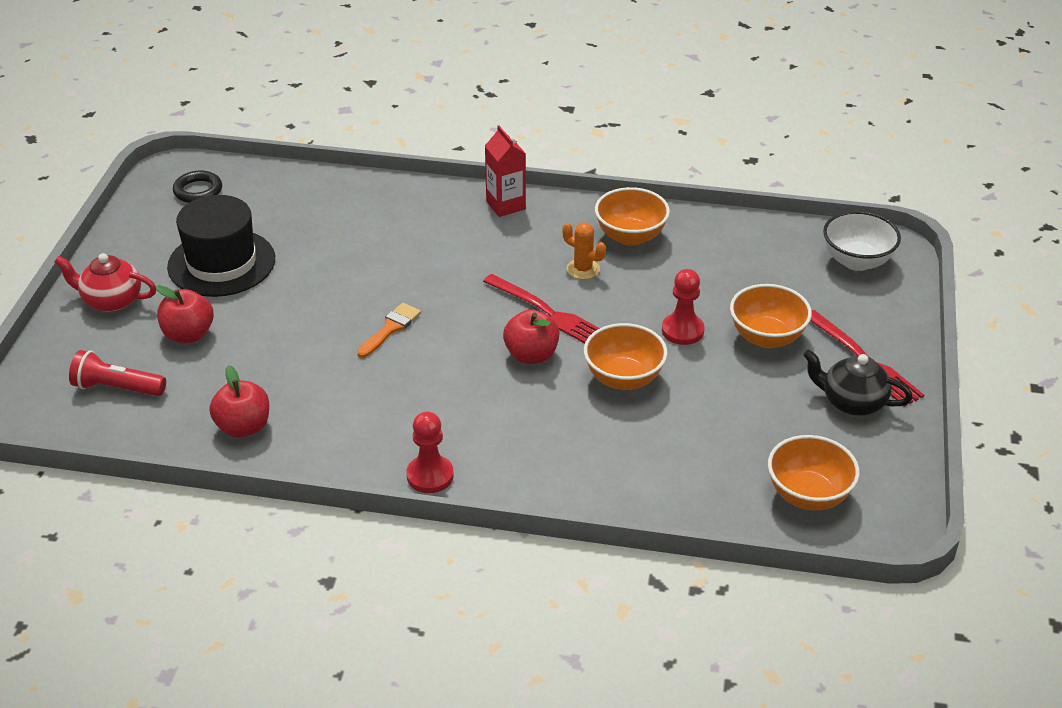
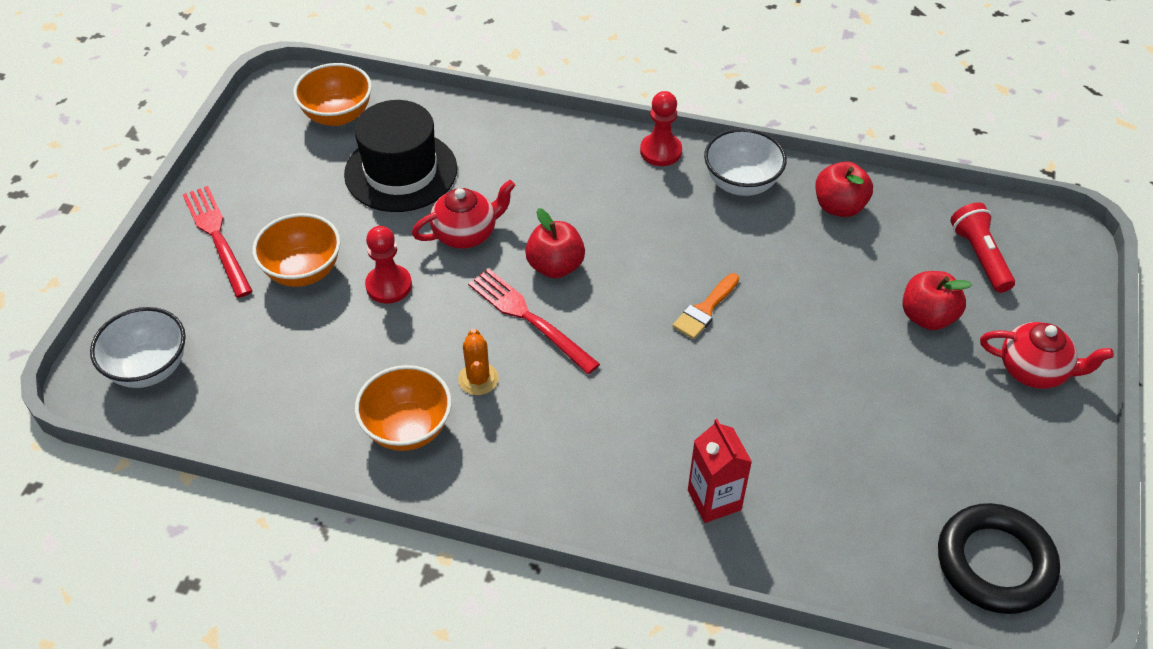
camera: 175 degrees left, 10 degrees up
(117, 388) = (979, 256): red flashlight -> red flashlight turned 120 degrees counterclockwise
(198, 191) = (995, 563): black ring -> black ring, size x1.70
(221, 263) = (921, 421): black hat -> black hat (401, 171)
(343, 445) = (741, 183): none -> white bowl
(506, 205) = (560, 499): red carton -> red carton (714, 500)
(583, 269) = (478, 379): orange cactus -> orange cactus turned 45 degrees clockwise
(623, 378) = (466, 233): orange bowl -> red teapot
(852, 402) = (254, 194): black teapot -> none

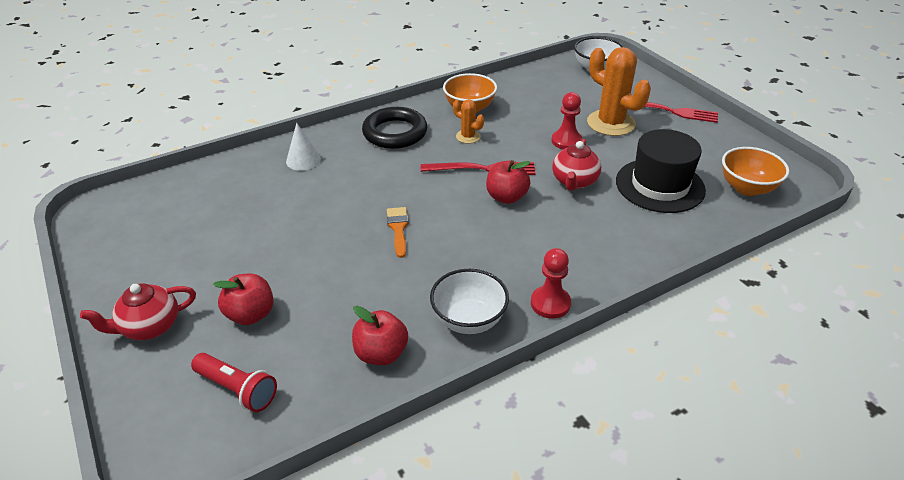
camera: 135 degrees right, 10 degrees down
(303, 271) = (611, 123): orange bowl -> orange cactus
(714, 500) = (303, 160): red carton -> white cone
(995, 563) = (133, 214): black ring -> black ring (395, 133)

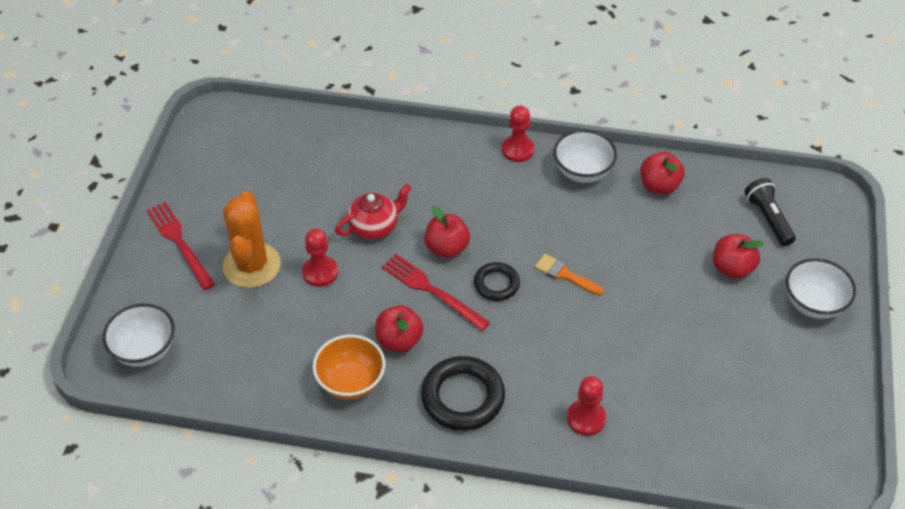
camera: 140 degrees left, 10 degrees up
(149, 327) = (813, 304): red teapot -> white bowl
(237, 389) = (768, 218): red flashlight -> black flashlight
(303, 160) = (586, 418): white cone -> red pawn
(398, 229) = (565, 274): orange brush -> orange brush turned 90 degrees clockwise
(443, 195) = (496, 284): none -> black ring
(468, 137) = (399, 340): orange cactus -> red apple
(660, 185) = (316, 179): black hat -> none
(747, 188) = (259, 136): orange bowl -> none

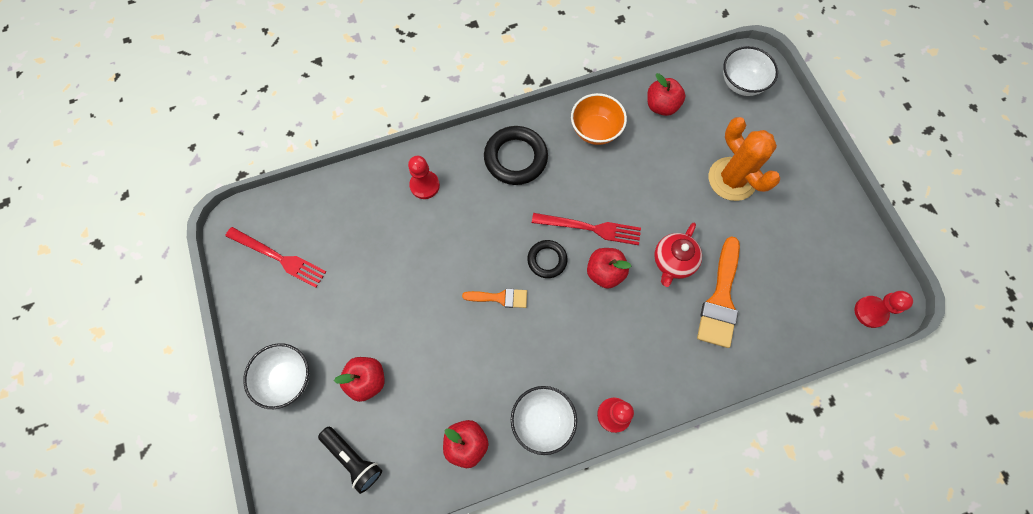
camera: 150 degrees right, 20 degrees up
(180, 243) = (797, 169): red fork -> red fork (278, 257)
(320, 272) = (680, 200): red pawn -> red pawn (870, 312)
(357, 181) = (720, 299): none -> orange brush
(399, 340) = (585, 176): red apple -> red apple (661, 106)

